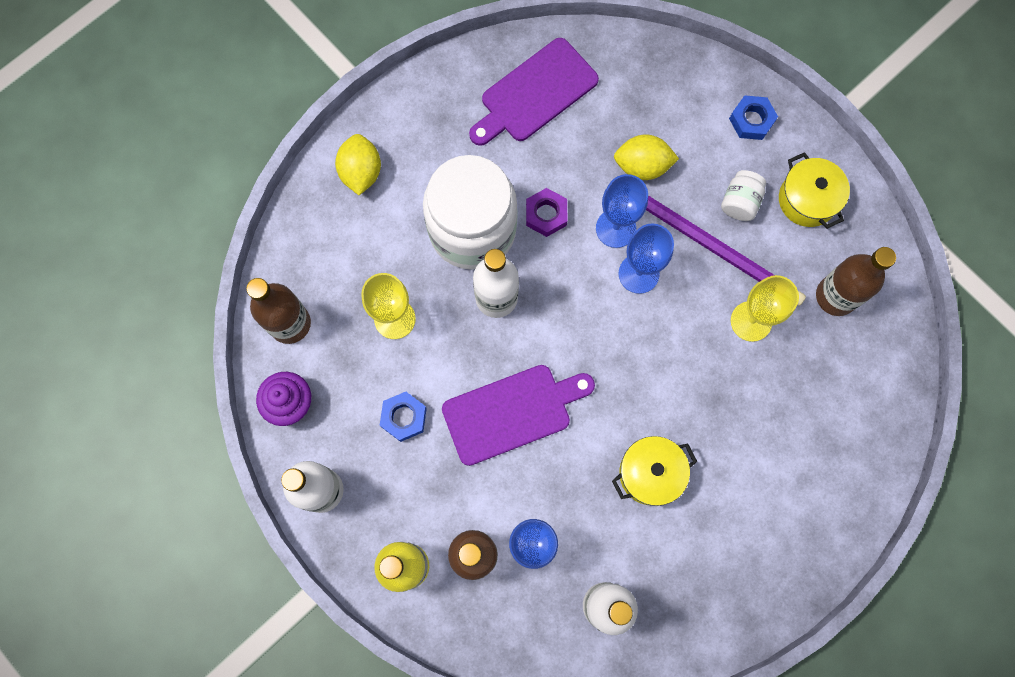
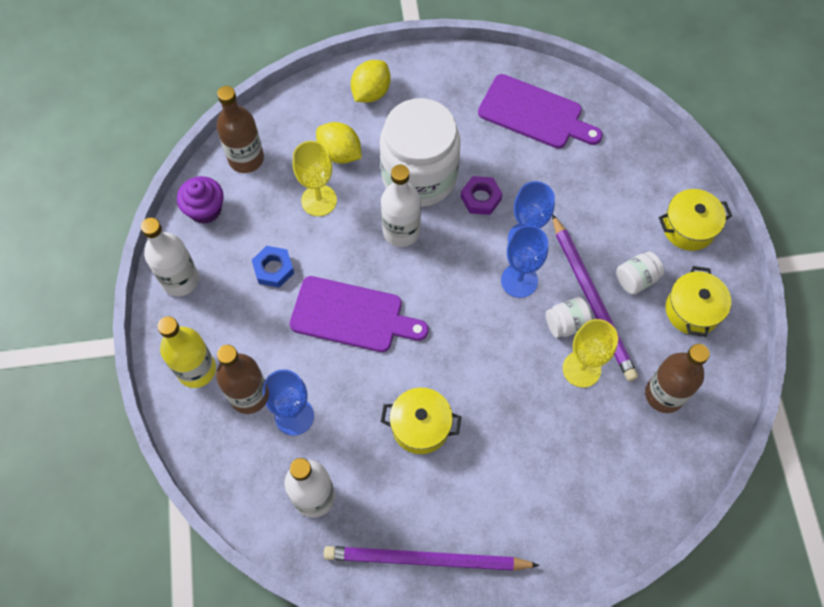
camera: 35 degrees right, 10 degrees down
(535, 93) = (534, 114): purple cutting board -> purple cutting board turned 150 degrees counterclockwise
(642, 166) = (578, 209): yellow lemon -> yellow lemon (340, 153)
(709, 287) = (566, 324): none -> white jar
(741, 590) = (425, 559): none -> purple pencil
(751, 120) = (688, 228): blue nut -> yellow pot

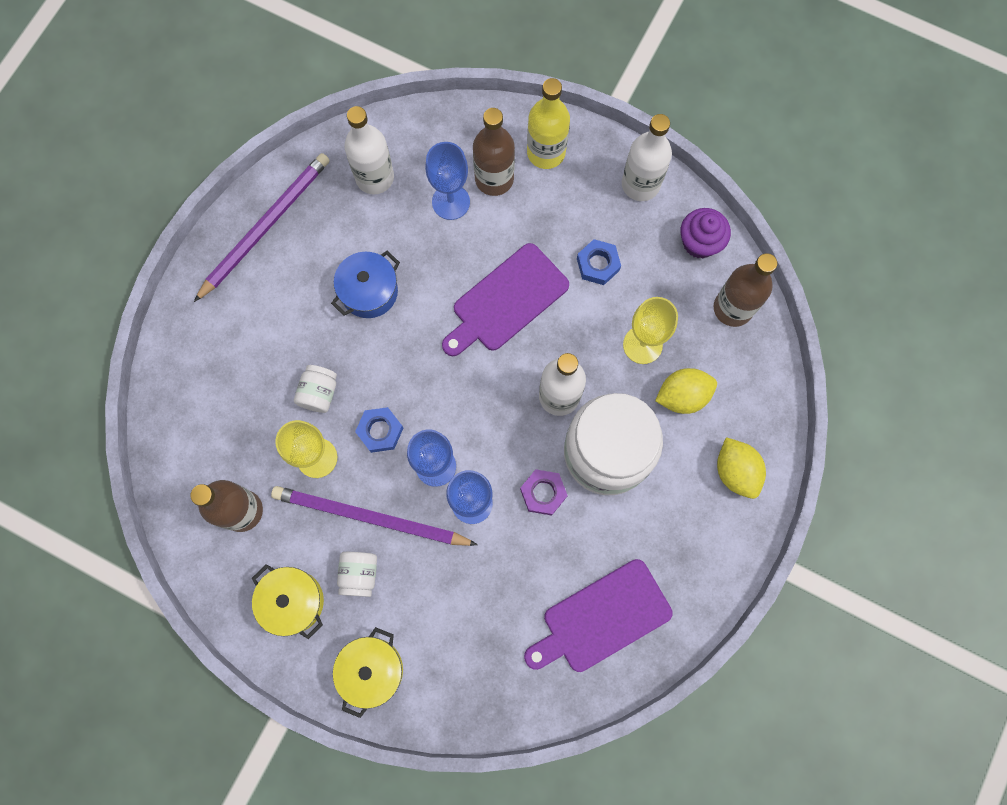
camera: 125 degrees right, 10 degrees up
(420, 426) = (369, 291): yellow pot -> blue pot
(525, 337) = (380, 431): none -> blue nut
(566, 324) = (365, 476): white jar -> white jar (319, 393)

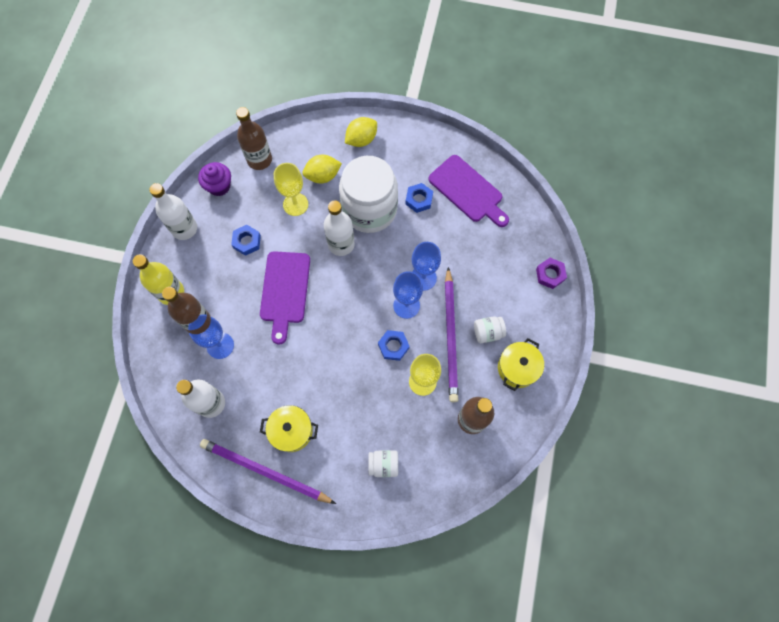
camera: 105 degrees left, 5 degrees down
(319, 393) = (378, 394): white jar -> white jar (383, 464)
(369, 291) = (298, 382): blue pot -> none
(372, 670) = (541, 309): yellow pot -> yellow pot (291, 431)
(506, 301) = (285, 291): purple cutting board -> purple cutting board turned 60 degrees clockwise
(543, 493) = (405, 239): purple nut -> purple nut (550, 274)
(605, 534) = (419, 199): none -> blue nut
(682, 396) = (323, 176): yellow lemon -> yellow lemon turned 75 degrees counterclockwise

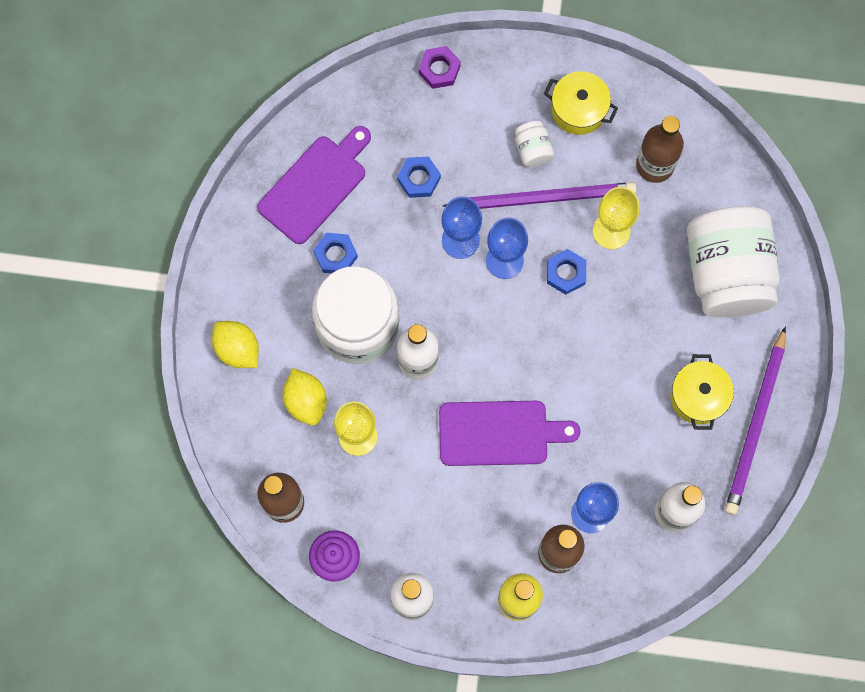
camera: 95 degrees left, 5 degrees up
(247, 242) = (426, 500): blue nut -> blue nut (419, 179)
(383, 464) = (727, 272): white jar -> white jar, size x2.47

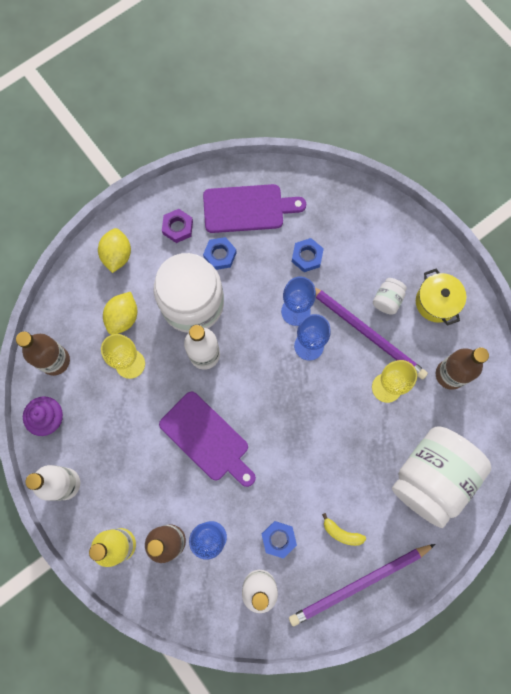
camera: 45 degrees right, 0 degrees up
(439, 69) = (378, 208): purple nut -> purple nut (178, 227)
(566, 273) = (336, 386): blue nut -> blue nut (278, 539)
(698, 396) = (341, 533): yellow pot -> yellow banana

